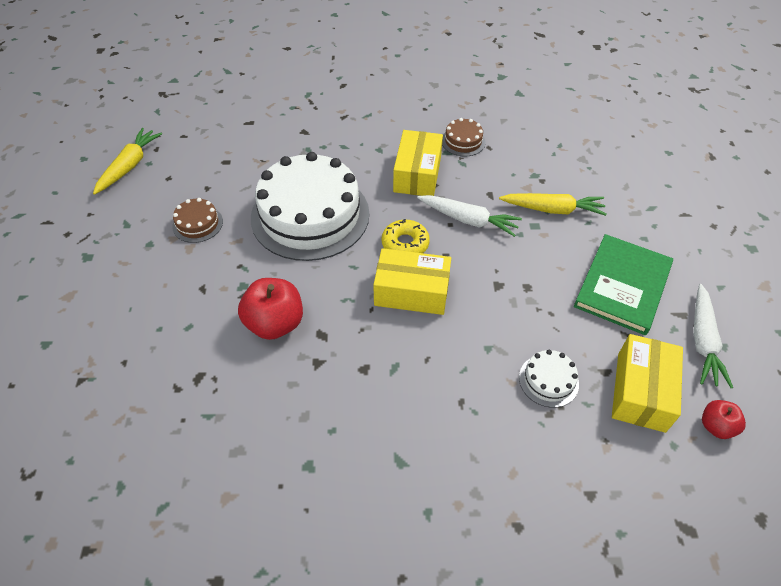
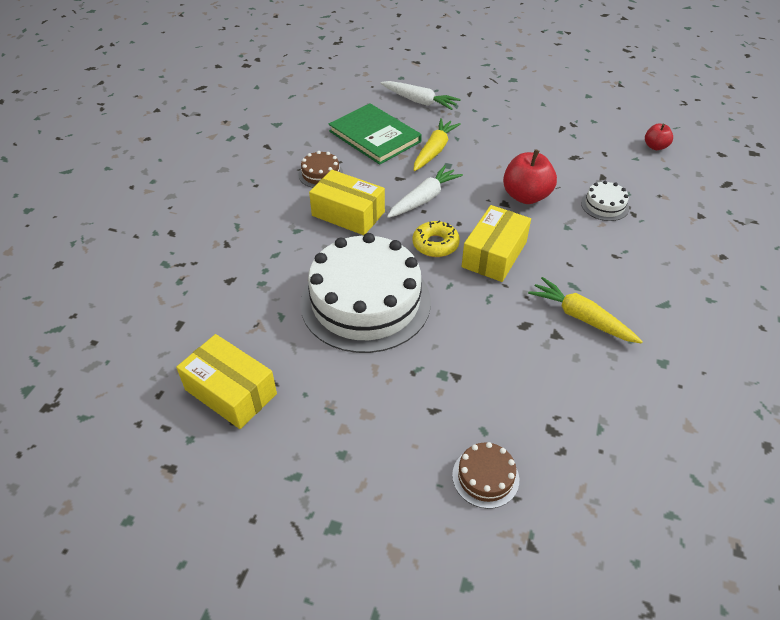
camera: 70 degrees left, 5 degrees down
(129, 166) = (182, 462): yellow carrot -> yellow carrot (581, 317)
(197, 224) = (331, 401): brown cake -> brown cake (485, 477)
(275, 323) = (501, 357): red apple -> red apple (526, 196)
(622, 286) = (527, 143): green book -> green book (374, 136)
(641, 391) = (623, 167): yellow box -> yellow box (231, 392)
(703, 341) = (587, 127): white carrot -> white carrot (419, 101)

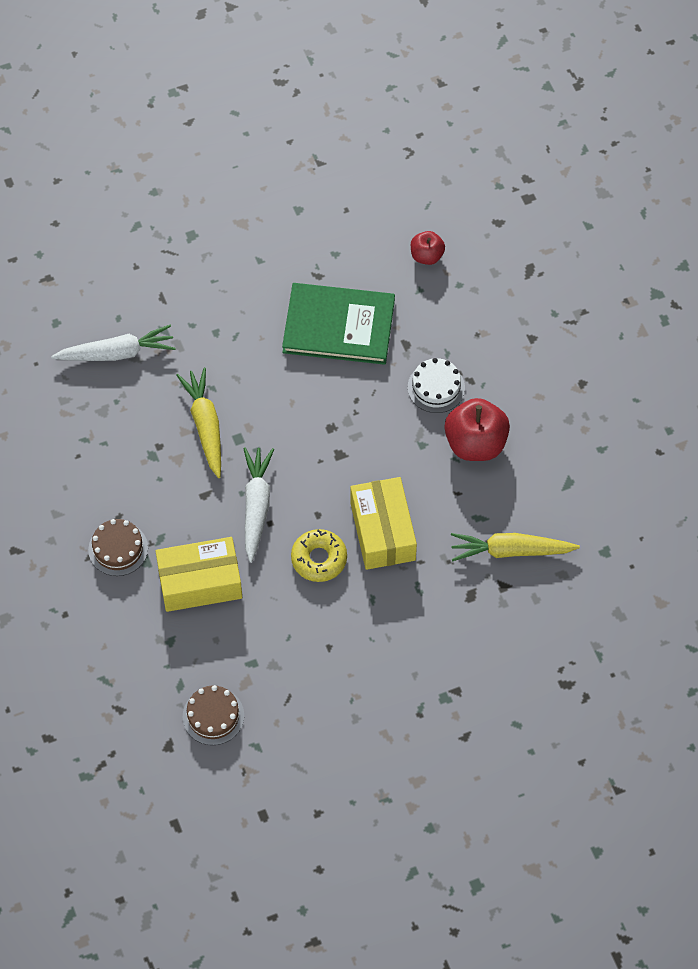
camera: 40 degrees left, 15 degrees up
(231, 392) = (291, 847): yellow box -> none
(365, 301) = (315, 674): white cake -> none
(374, 136) = (120, 449): green book -> green book (338, 326)
(485, 477) = (548, 762): brown cake -> brown cake (213, 716)
(526, 196) = (352, 429): red apple -> red apple (475, 443)

